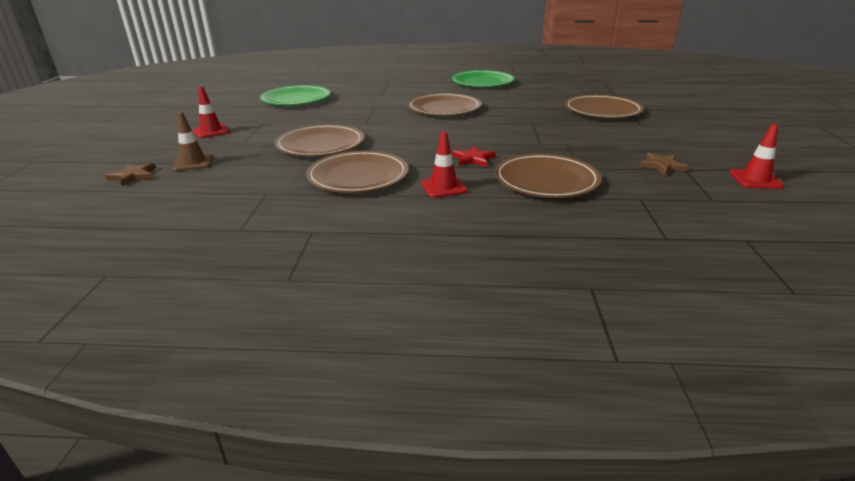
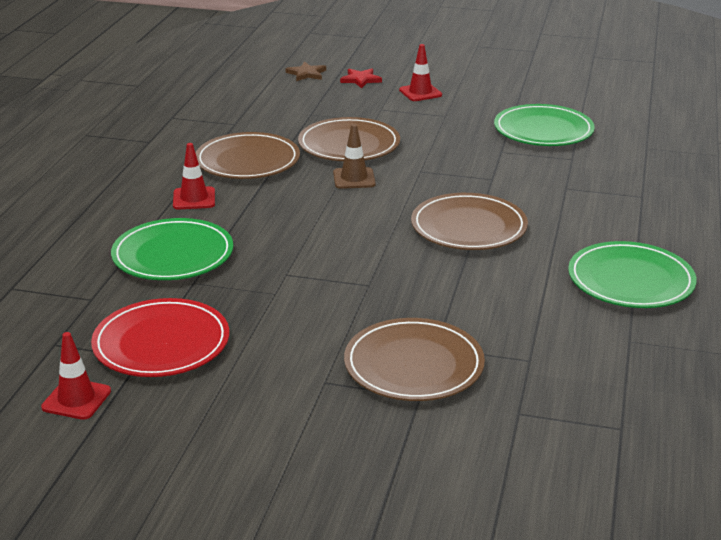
camera: 100 degrees right, 0 degrees up
(193, 162) = (327, 92): brown traffic cone -> brown traffic cone (354, 178)
(473, 159) = (259, 223): red star -> red star (361, 80)
(546, 180) = (173, 255): brown plate -> green plate
(662, 166) = (161, 343): brown star -> red plate

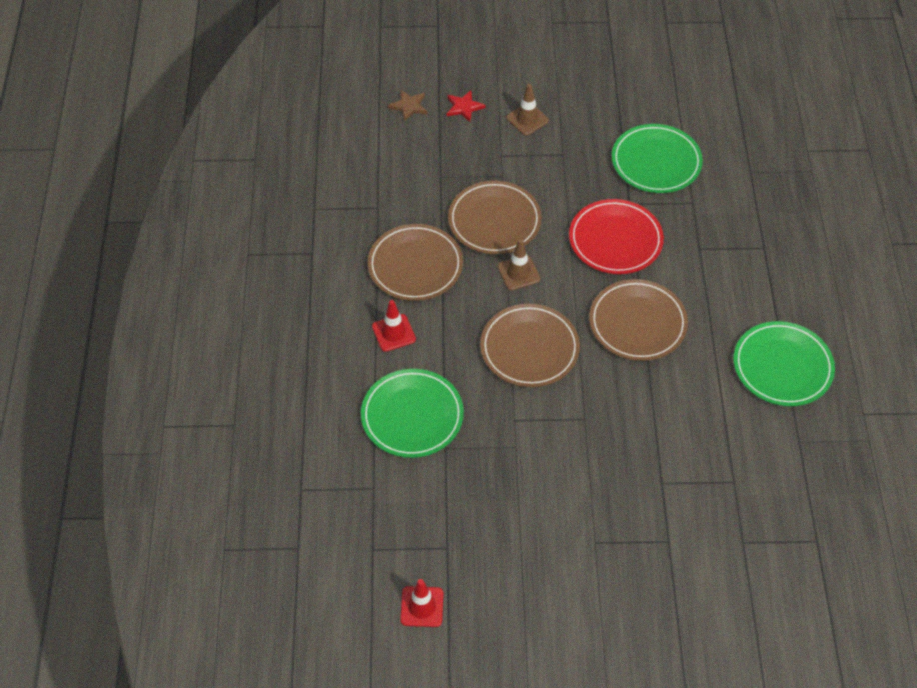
camera: 15 degrees left, 25 degrees up
(161, 343) = (455, 528): red plate -> red plate (615, 240)
(413, 365) = (652, 507): brown plate -> brown plate (529, 348)
(420, 92) = (527, 119): red traffic cone -> brown traffic cone

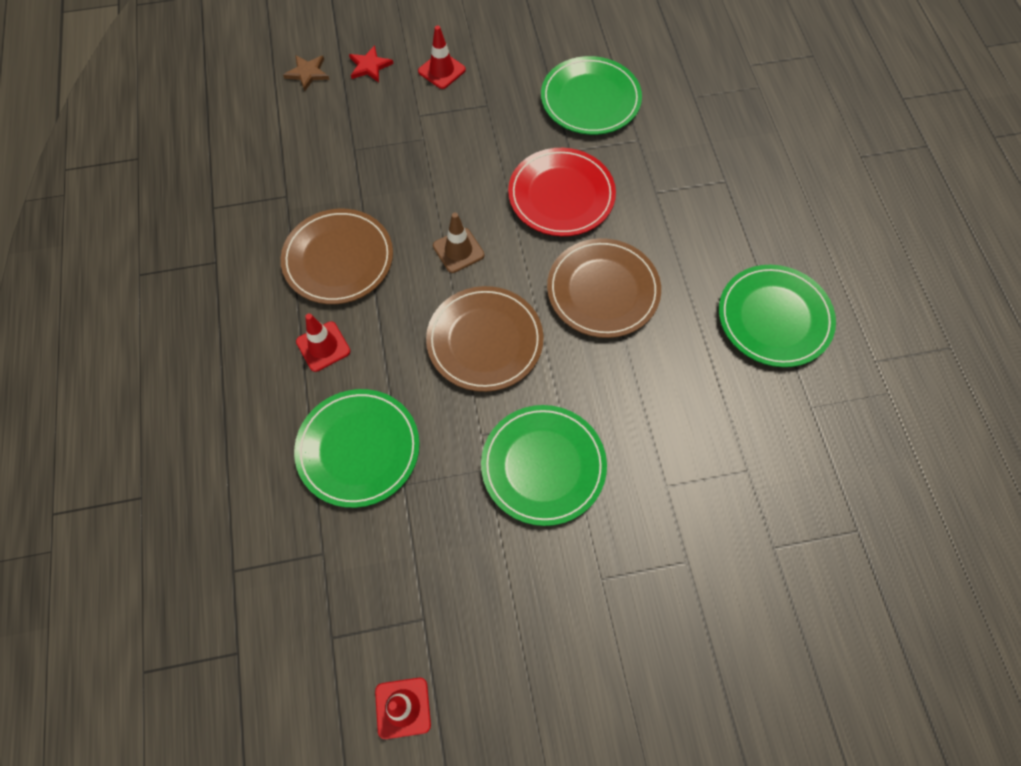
camera: 10 degrees left, 10 degrees up
(494, 220) = (422, 192): brown plate -> none
(527, 119) = (441, 70): brown traffic cone -> red traffic cone
(562, 451) = (543, 466): none -> green plate

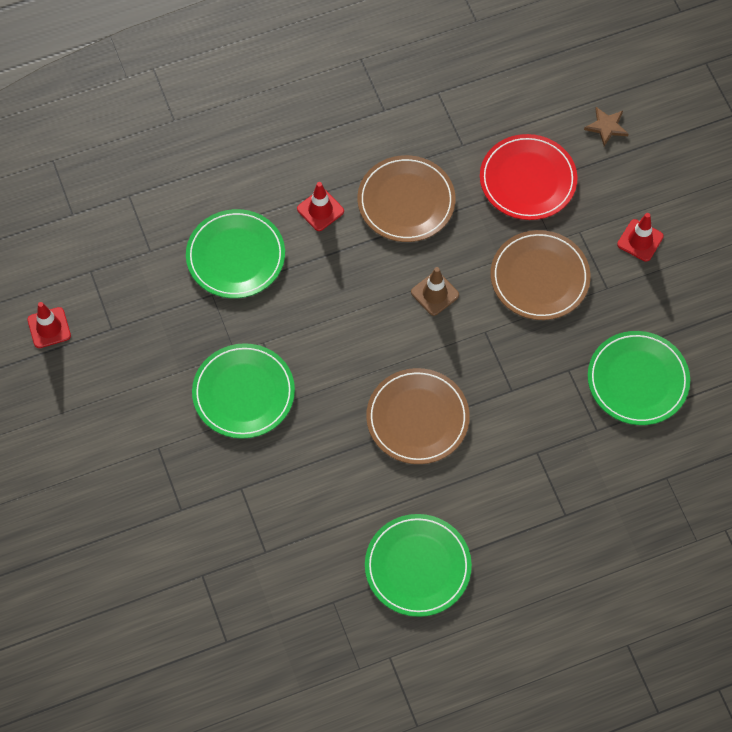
camera: 80 degrees right, 0 degrees up
(369, 66) = (629, 177): red star -> none
(485, 341) = (348, 330): brown plate -> brown plate (539, 277)
(561, 195) = (514, 369): red plate -> red plate (528, 180)

